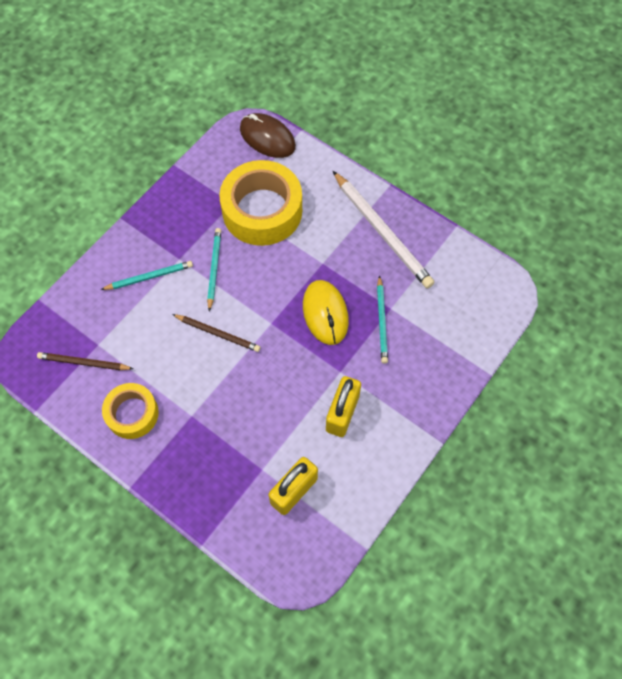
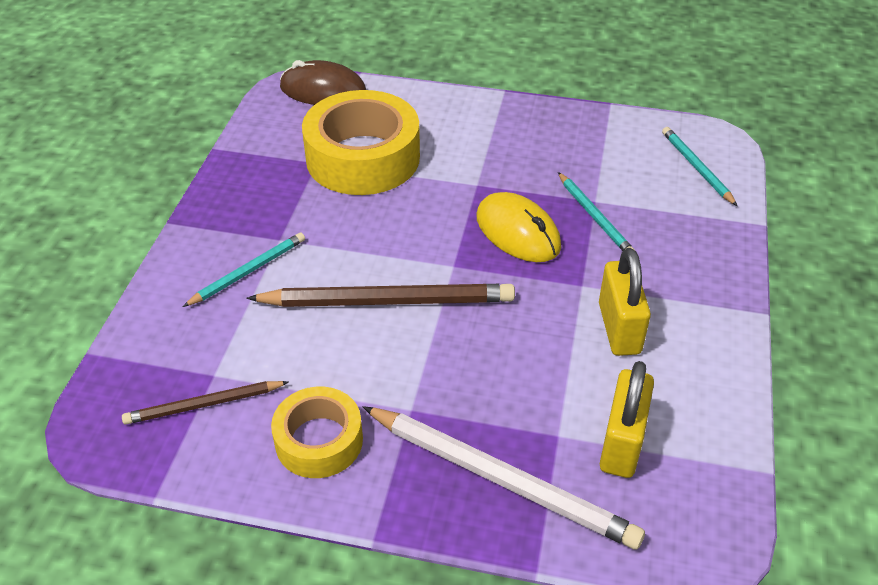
camera: 25 degrees left, 20 degrees down
(214, 269) = (336, 234): turquoise pencil -> turquoise pencil (696, 168)
(218, 333) = (387, 301): brown pencil -> brown pencil, size x1.78
(382, 232) = (528, 133): white pencil -> white pencil (501, 478)

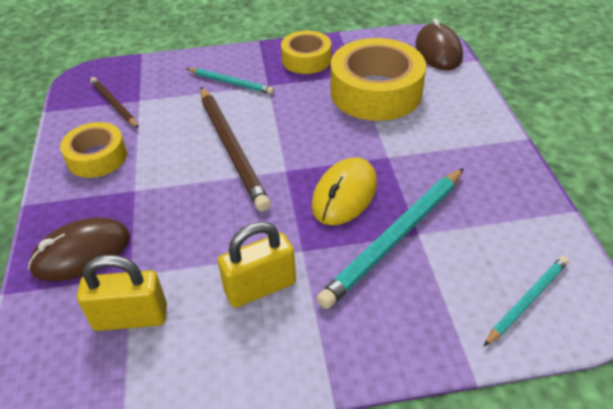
camera: 70 degrees right, 0 degrees up
(253, 192) = (306, 59): none -> yellow tape
(501, 478) = (82, 253): white pencil -> brown mouse
(595, 217) = (395, 238): turquoise pencil -> turquoise pencil, size x1.78

